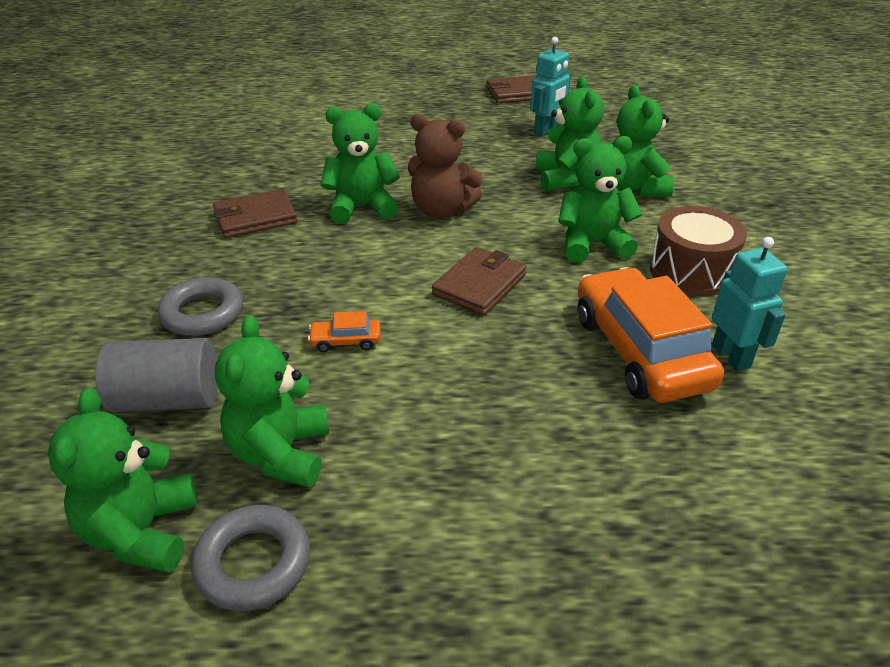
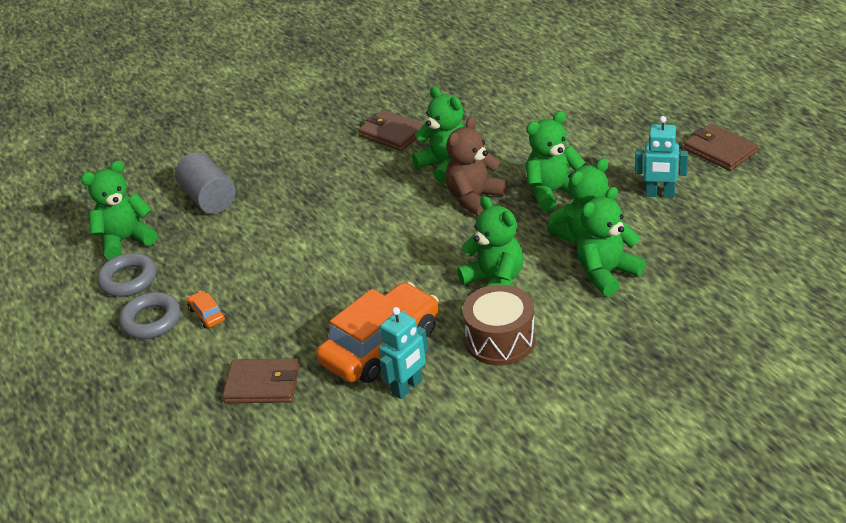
camera: 65 degrees right, 0 degrees up
(202, 313) = (282, 169): grey ring -> grey ring (151, 320)
(281, 453) = (197, 252): green teddy bear -> green teddy bear (553, 192)
(346, 341) = (298, 229): orange car -> orange car (207, 314)
(441, 210) = (475, 199): brown teddy bear -> brown teddy bear turned 45 degrees clockwise
(480, 285) = (397, 253): brown wallet -> brown wallet (263, 384)

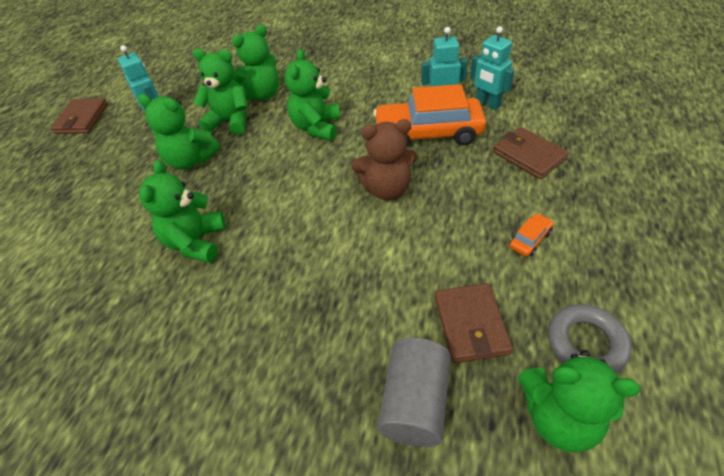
camera: 135 degrees left, 10 degrees up
(151, 320) = (586, 270): grey ring -> none
(207, 314) = (529, 239): orange car -> orange car turned 150 degrees counterclockwise
(357, 418) = (487, 104): none -> turquoise robot
(392, 133) = (164, 325): brown wallet -> brown wallet (470, 325)
(475, 199) = (231, 193): brown teddy bear -> brown teddy bear (386, 189)
(500, 340) = (363, 96): brown drum -> none
(607, 273) = (262, 94): green teddy bear -> green teddy bear turned 45 degrees counterclockwise

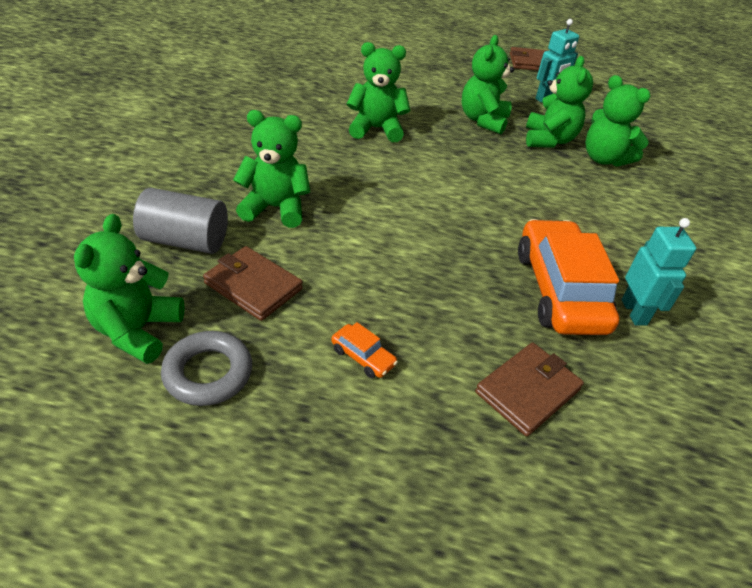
camera: 80 degrees right, 5 degrees down
(316, 127) = (551, 197): green teddy bear -> green teddy bear (275, 208)
(386, 189) = (448, 244): brown teddy bear -> none
(470, 325) = (253, 286): brown wallet -> brown wallet turned 45 degrees clockwise
(487, 104) = (648, 364): turquoise robot -> none

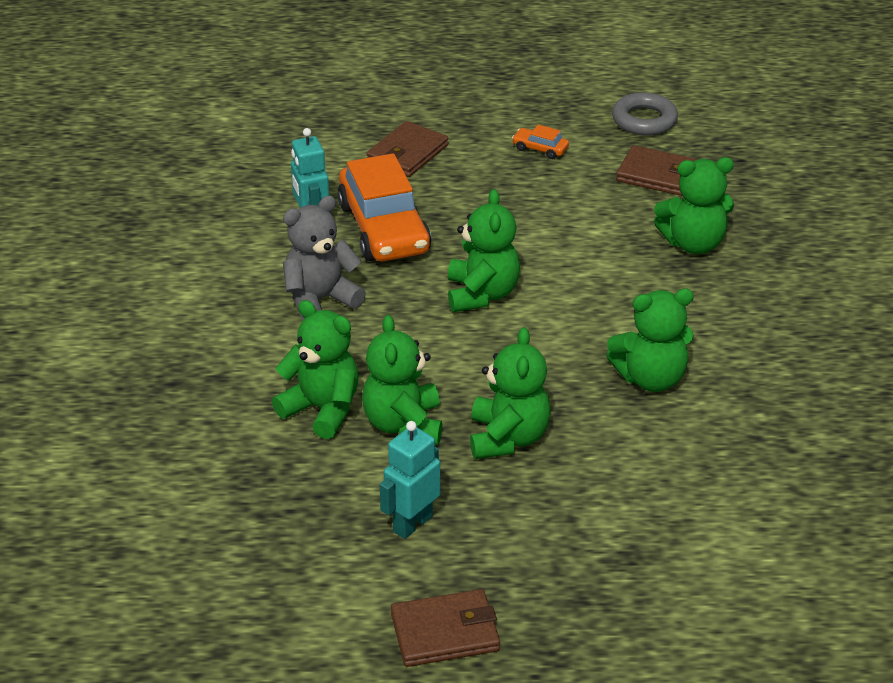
camera: 170 degrees right, 5 degrees down
(137, 330) = (716, 131): green teddy bear -> green teddy bear (481, 294)
(185, 241) = (746, 196): grey cylinder -> none
(615, 233) = (320, 300): none -> grey teddy bear

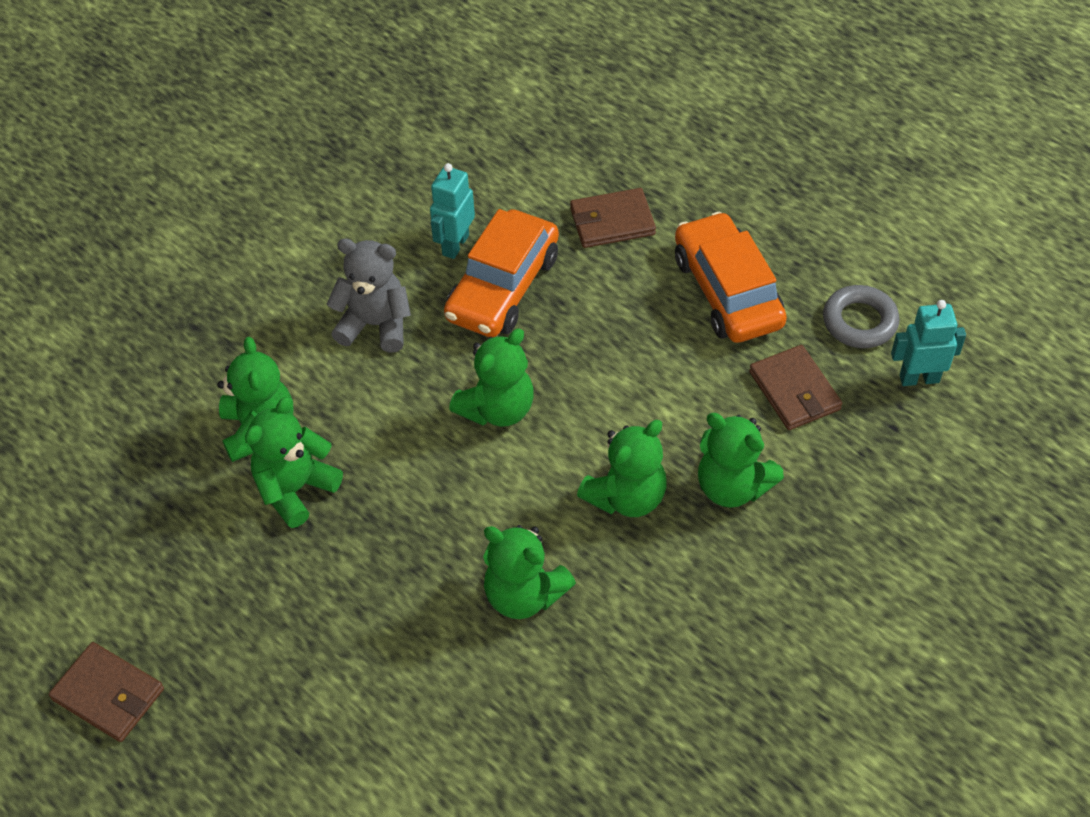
camera: 45 degrees right, 15 degrees up
(412, 524) = (197, 583): turquoise robot -> turquoise robot (919, 378)
(508, 438) = (350, 562): green teddy bear -> green teddy bear (626, 497)
(540, 149) = (727, 291): orange car -> orange car, size x2.47

